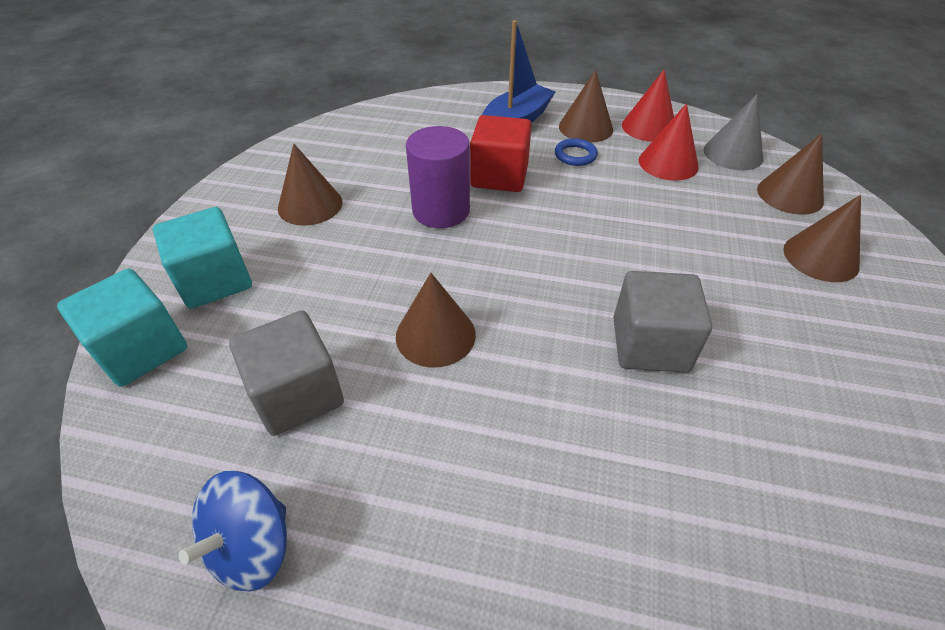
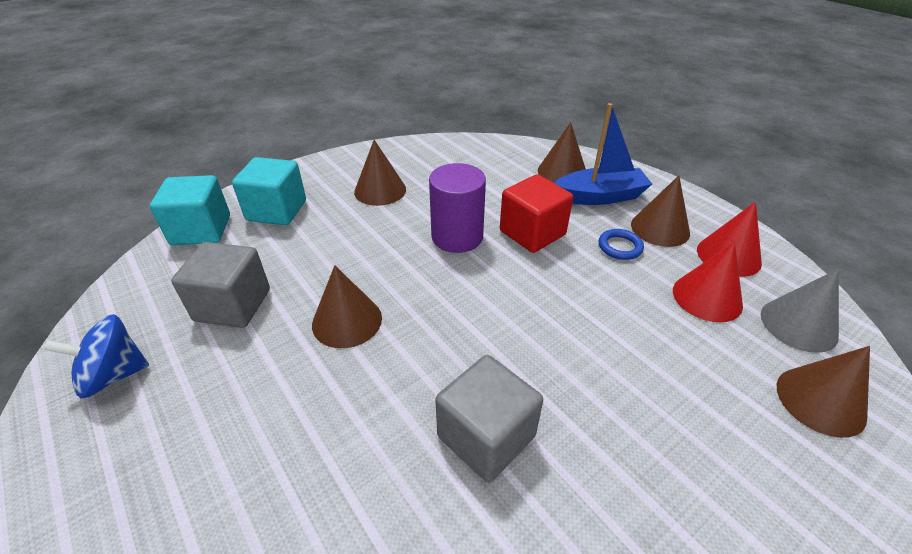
camera: 40 degrees right, 5 degrees down
(820, 257) = (775, 484): brown cone -> brown cone (562, 172)

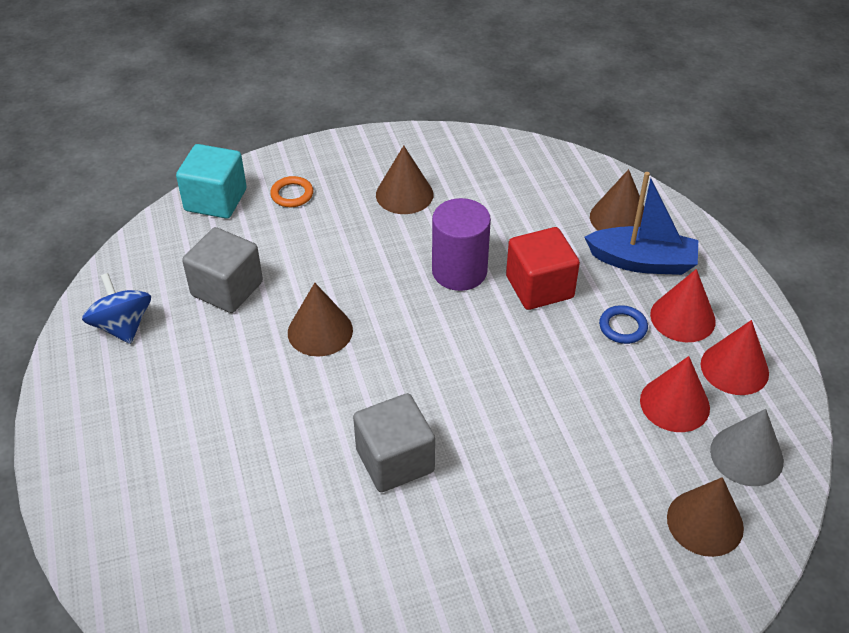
camera: 20 degrees right, 5 degrees up
(114, 375) = (123, 326): blue spinning top -> blue spinning top turned 60 degrees clockwise
(277, 210) = (292, 194): turquoise cube -> orange ring
(660, 228) = (682, 317): brown cone -> red cone

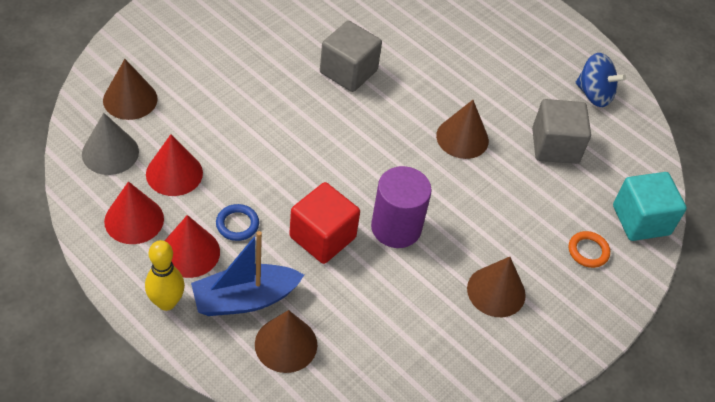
camera: 145 degrees right, 5 degrees up
(719, 283) = (166, 302): none -> yellow bowling pin

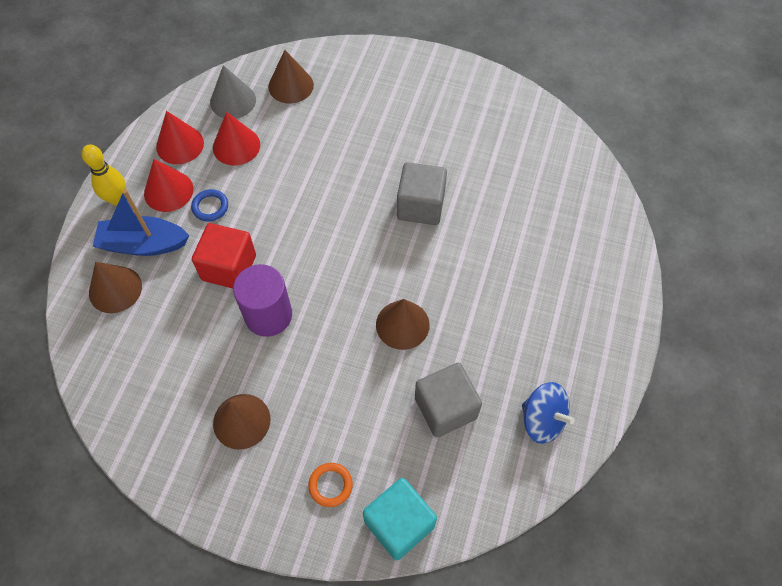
camera: 70 degrees right, 10 degrees up
(245, 299) = (143, 244): blue boat -> blue boat turned 45 degrees counterclockwise
(594, 94) = (542, 420): blue spinning top -> blue spinning top turned 60 degrees counterclockwise

